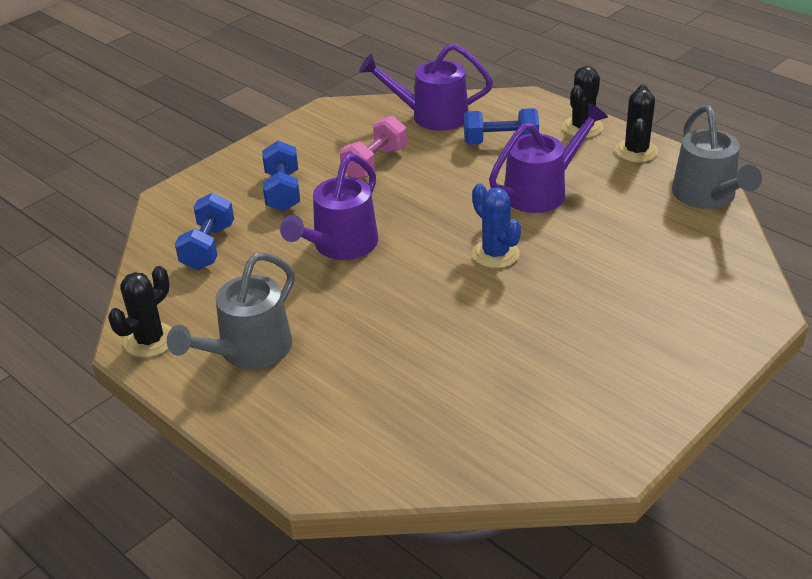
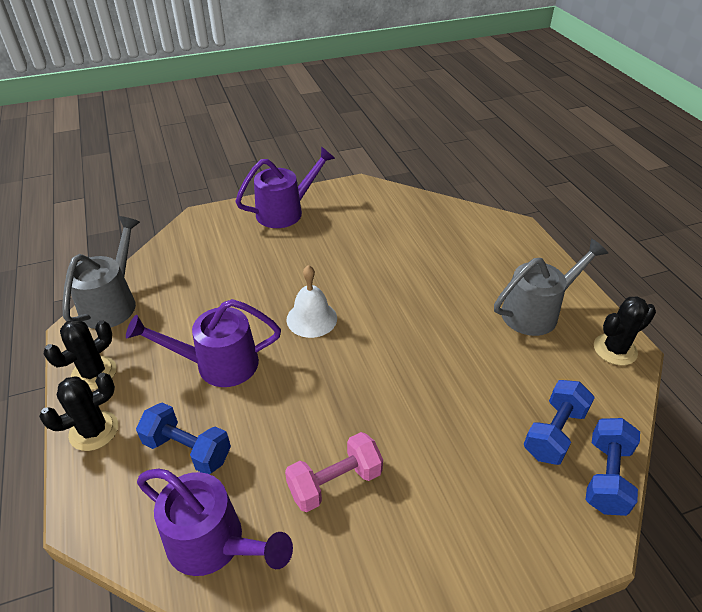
camera: 155 degrees left, 5 degrees up
(283, 191) = (455, 483): blue dumbbell -> blue dumbbell (606, 476)
(340, 246) = (428, 379): purple watering can -> purple watering can (286, 211)
(495, 254) = (311, 318): blue cactus -> white bell

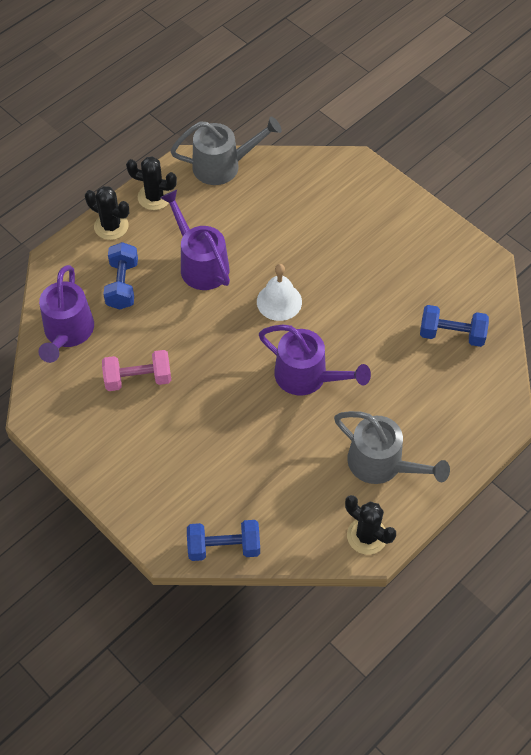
camera: 65 degrees right, 15 degrees up
(286, 211) = (406, 221): purple watering can -> purple watering can (308, 377)
(335, 482) = (138, 379): pink dumbbell -> pink dumbbell turned 45 degrees counterclockwise
(554, 433) = (248, 505): blue dumbbell -> blue dumbbell (451, 334)

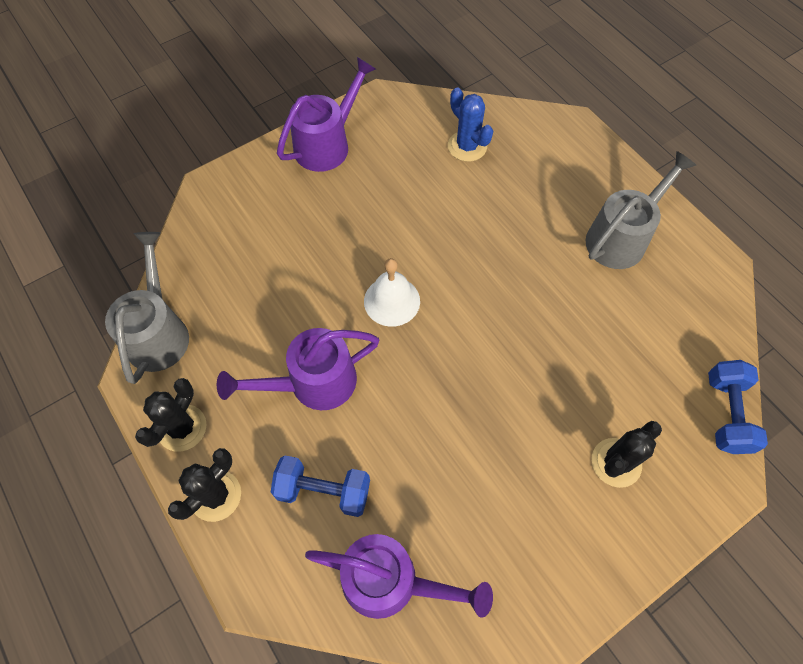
camera: 80 degrees left, 5 degrees up
(138, 379) = (482, 487): pink dumbbell -> none
(308, 377) = (503, 288): purple watering can -> purple watering can (328, 143)
(367, 536) = (707, 267): black cactus -> black cactus (616, 462)
(451, 334) = (467, 146): blue dumbbell -> blue cactus

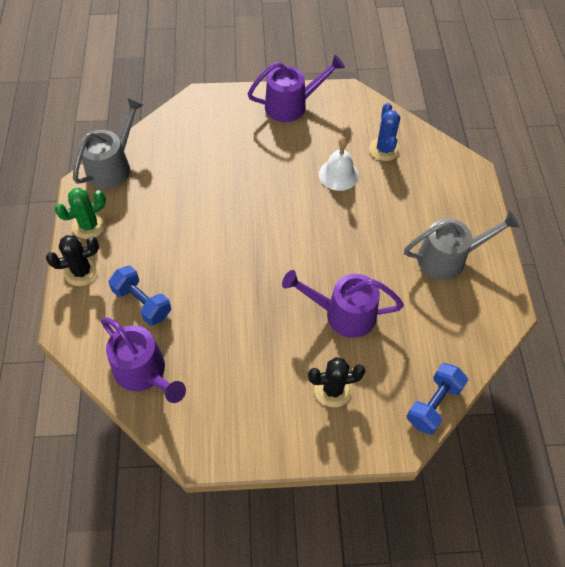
camera: 30 degrees right, 5 degrees down
(182, 428) = (89, 225): black cactus -> green cactus
(312, 383) = (179, 241): purple watering can -> purple watering can (342, 314)
(392, 301) = (262, 219): white bell -> white bell (338, 174)

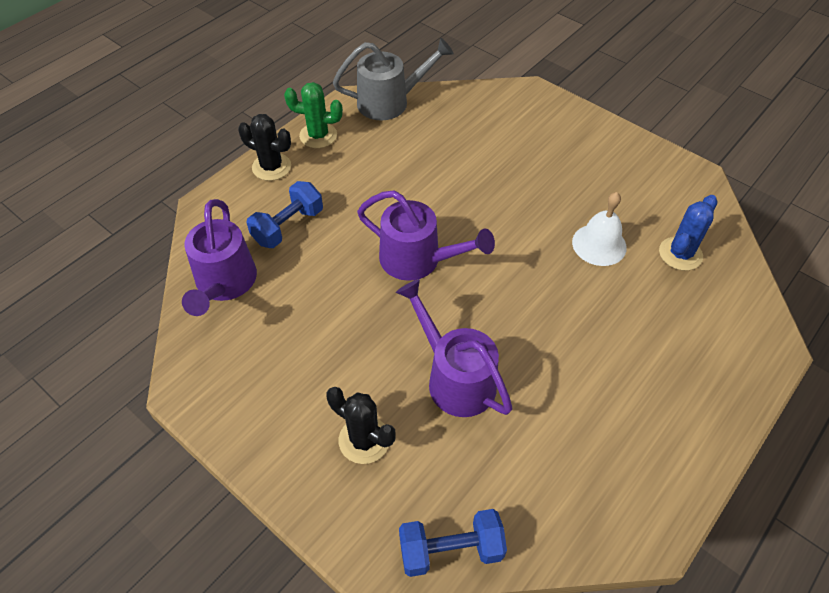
camera: 45 degrees right, 5 degrees down
(142, 303) = (288, 226): blue dumbbell -> blue dumbbell turned 45 degrees clockwise
(292, 105) = (619, 151): purple watering can -> purple watering can (419, 260)
(449, 258) = (638, 415): grey watering can -> none

